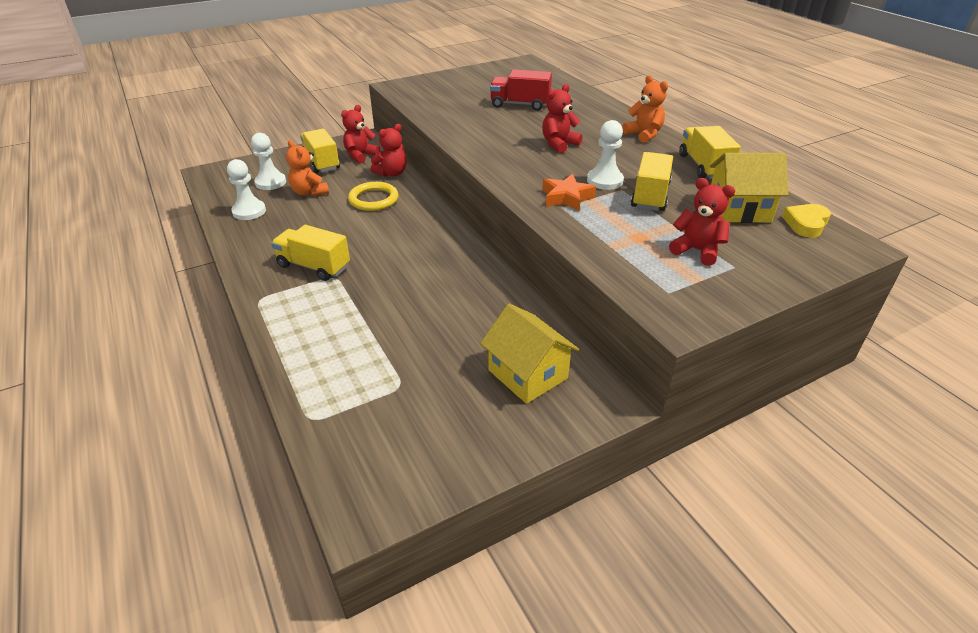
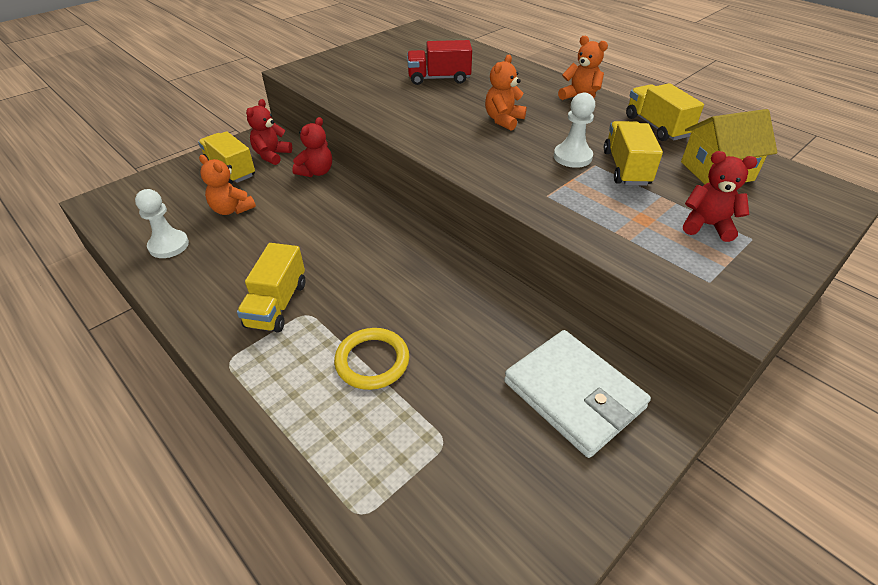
camera: 15 degrees left, 5 degrees up
(270, 182) = (180, 204): white pawn -> none
(314, 266) = (277, 304): yellow truck -> yellow truck turned 90 degrees counterclockwise
(373, 199) = (310, 207): yellow ring -> yellow ring (372, 361)
(528, 374) = (573, 395): yellow house -> white wallet
(559, 144) = (503, 120): red teddy bear -> orange teddy bear
(566, 197) = (545, 183): orange star -> none
(806, 224) = (785, 177): yellow heart -> none

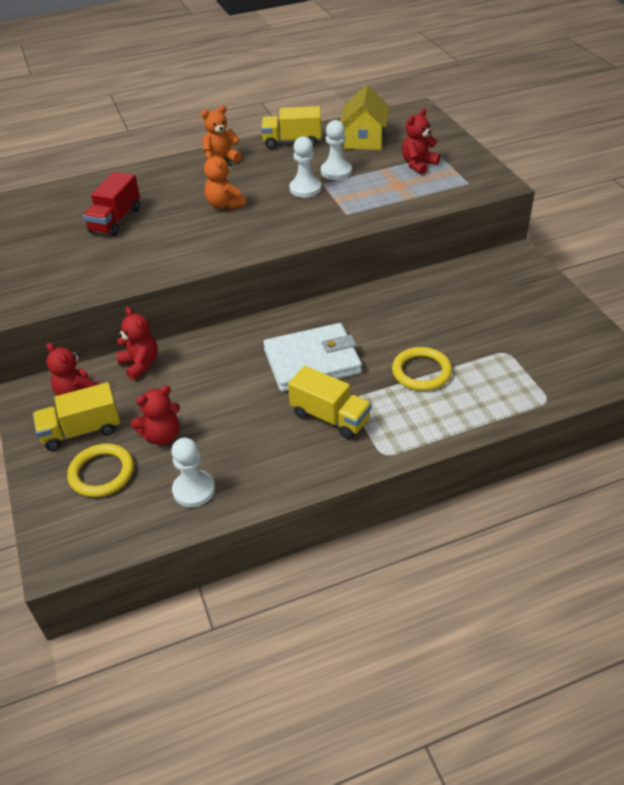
camera: 65 degrees left, 0 degrees up
(185, 194) = (102, 473): none -> yellow ring
(232, 209) = (162, 435): orange teddy bear -> red teddy bear
(573, 395) = (490, 288): white wallet -> white wallet (312, 361)
(626, 168) = (336, 172): yellow truck -> white pawn

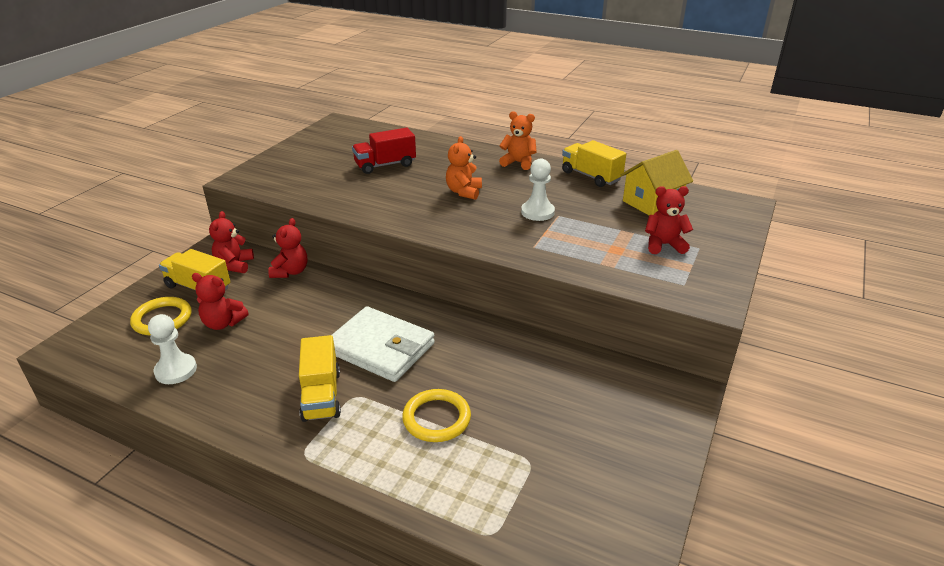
camera: 45 degrees right, 10 degrees down
(336, 172) = (584, 213): white pawn -> none

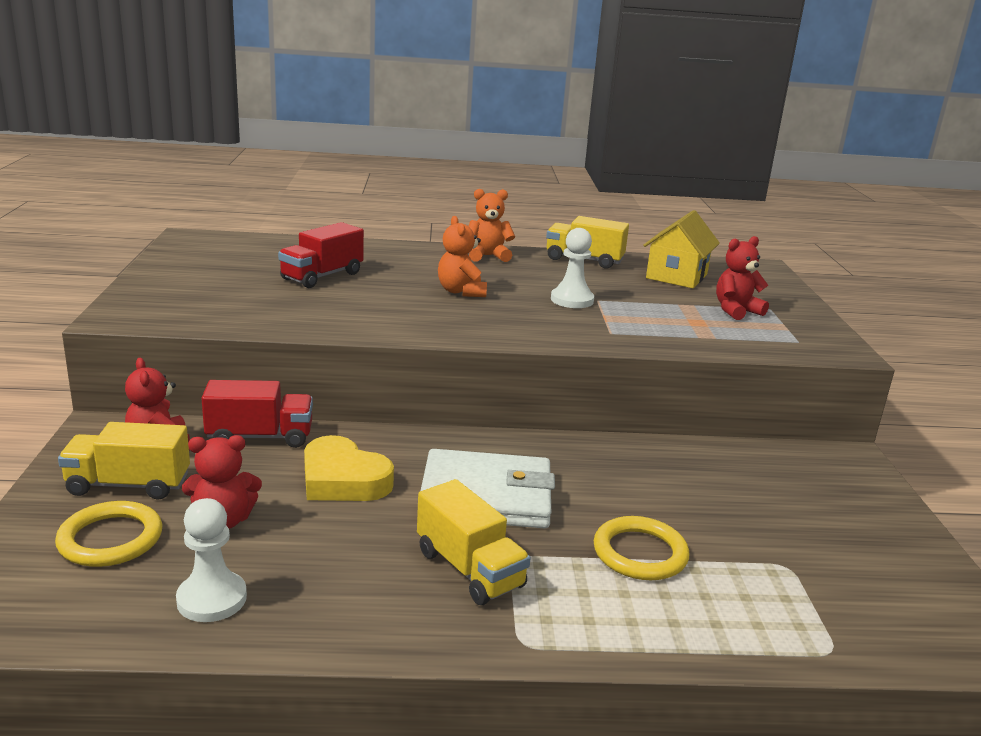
camera: 30 degrees left, 10 degrees down
(290, 272) = (260, 437): red teddy bear -> red truck
(308, 313) = (343, 479): none -> yellow heart

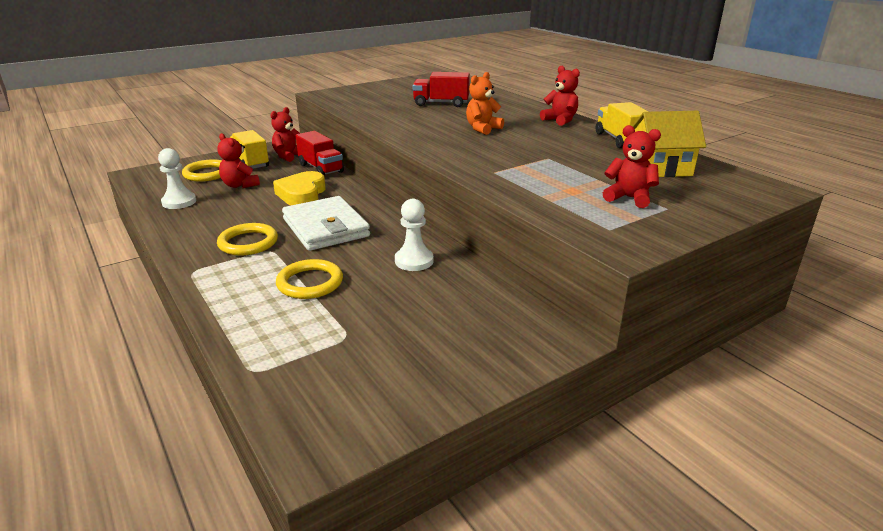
camera: 60 degrees right, 5 degrees up
(469, 569) = (248, 243): yellow truck -> yellow ring
(487, 256) = (560, 120): orange teddy bear -> red teddy bear
(572, 300) = (531, 152): white pawn -> white pawn (414, 261)

